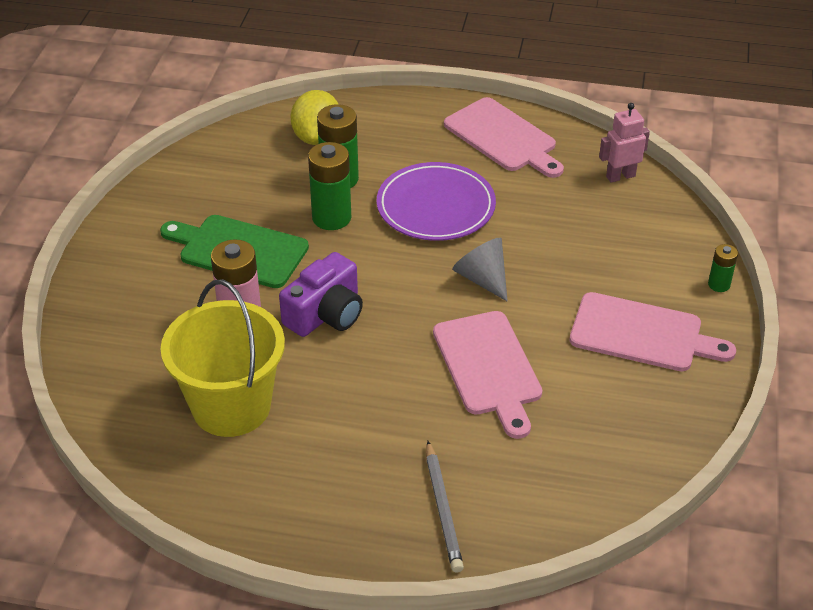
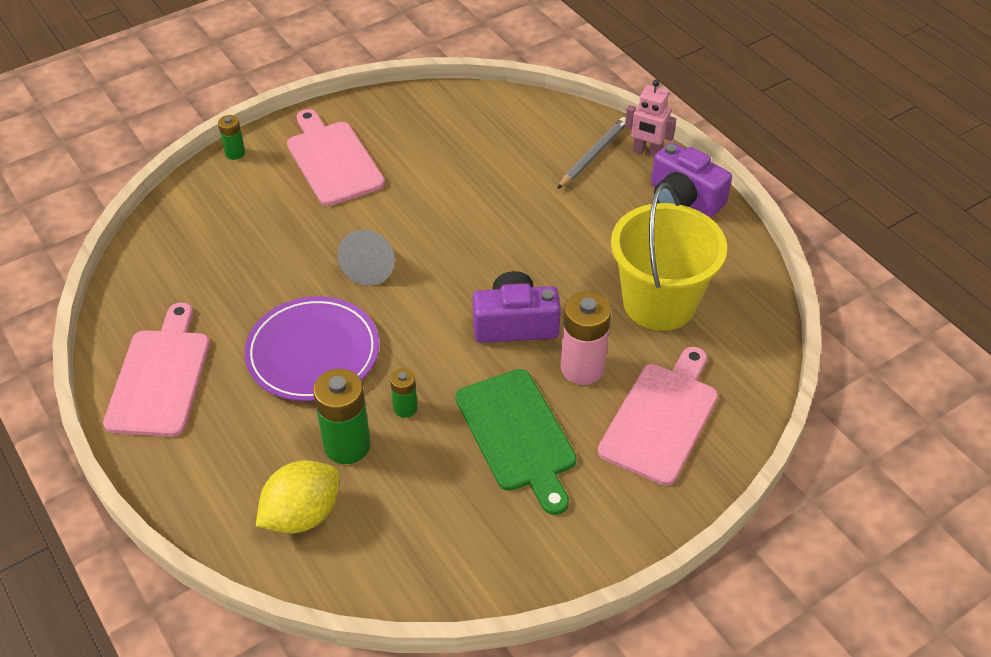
camera: 135 degrees left, 5 degrees up
(308, 525) = (683, 199): none -> purple camera
(331, 218) = (405, 408): green battery -> green battery, size x0.53
(488, 368) = (457, 208): pink cutting board -> pink cutting board (661, 418)
(620, 176) = (146, 270): pink robot -> pink robot (647, 152)

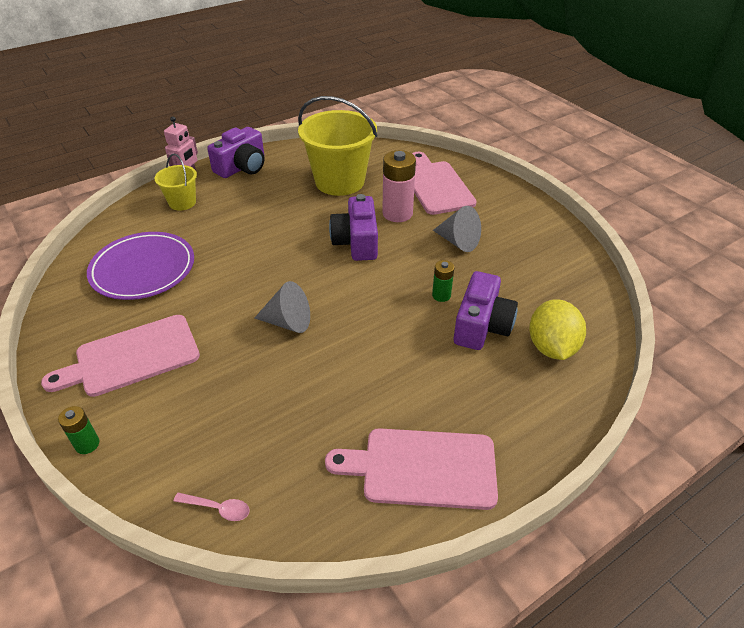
camera: 90 degrees left, 5 degrees down
(153, 240) = (217, 508): none -> pink spoon
(302, 514) = (551, 347): yellow lemon -> yellow lemon turned 45 degrees clockwise
(313, 353) = (387, 353): purple plate -> purple plate (143, 269)
(347, 445) = (481, 326): green battery -> purple camera
(517, 435) = (458, 241): green cutting board -> grey cone
(593, 155) = (182, 202): grey pencil -> yellow bucket
(661, 418) = (436, 185): pink cutting board -> pink cutting board turned 45 degrees clockwise

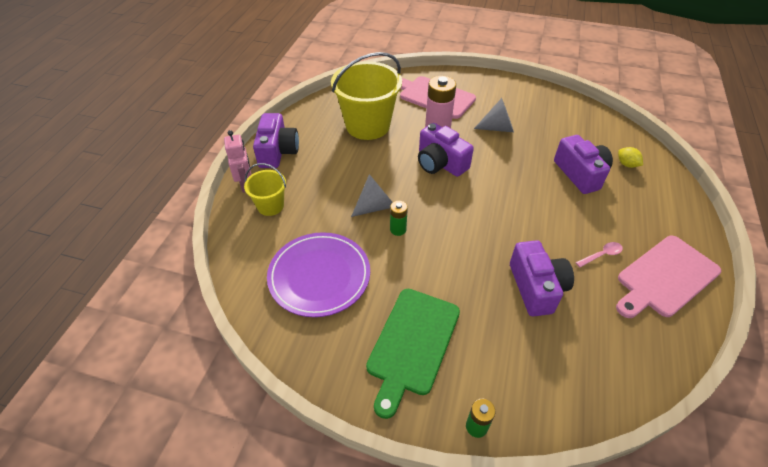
camera: 40 degrees left, 5 degrees up
(131, 357) = (412, 344): pink cutting board -> green cutting board
(217, 508) = (610, 391): pink spoon -> pink spoon (601, 255)
(285, 387) = (536, 287): none -> purple camera
(288, 322) = (477, 244): grey cone -> grey cone (376, 206)
(441, 295) = (536, 169): green battery -> green battery (398, 229)
(551, 347) = (626, 164): yellow lemon -> yellow lemon, size x0.51

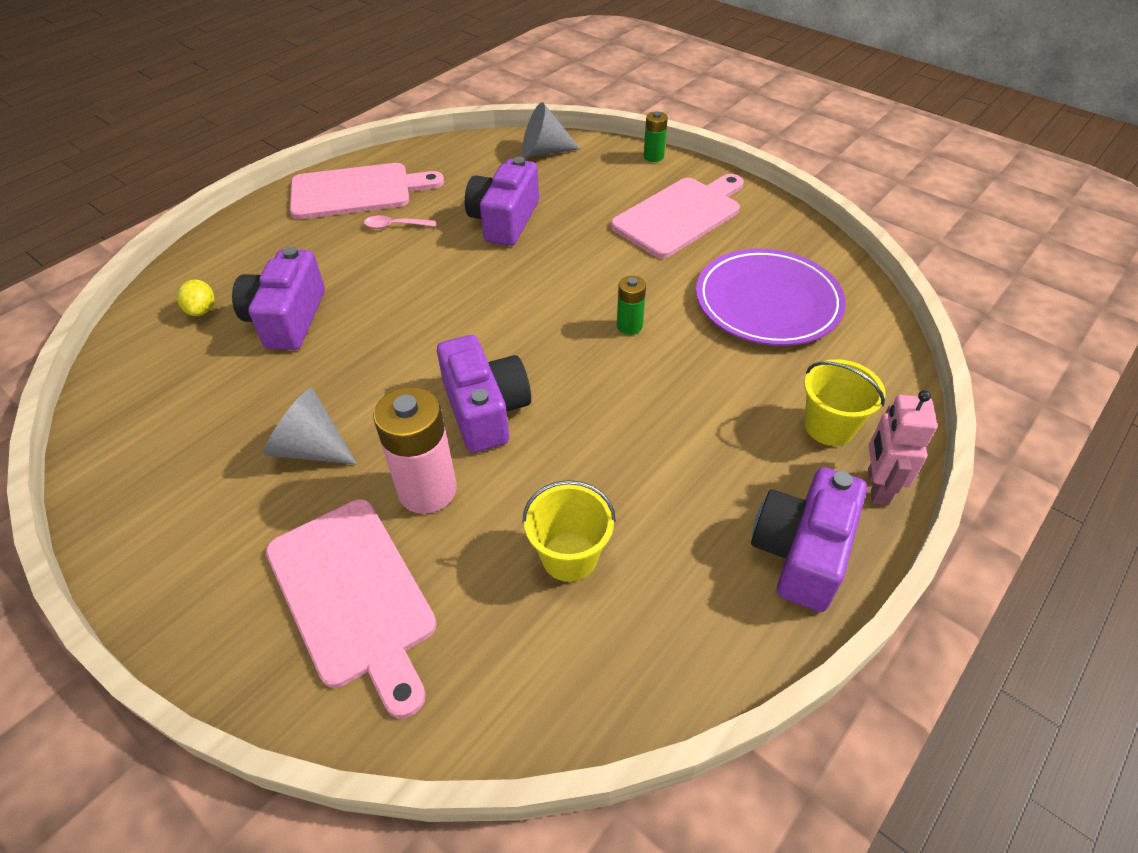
camera: 155 degrees left, 0 degrees up
(367, 125) = (569, 556): yellow bucket -> yellow bucket, size x0.52
(376, 206) = (644, 370): grey cone -> grey cone (544, 151)
(412, 344) = (680, 215): green cutting board -> pink cutting board

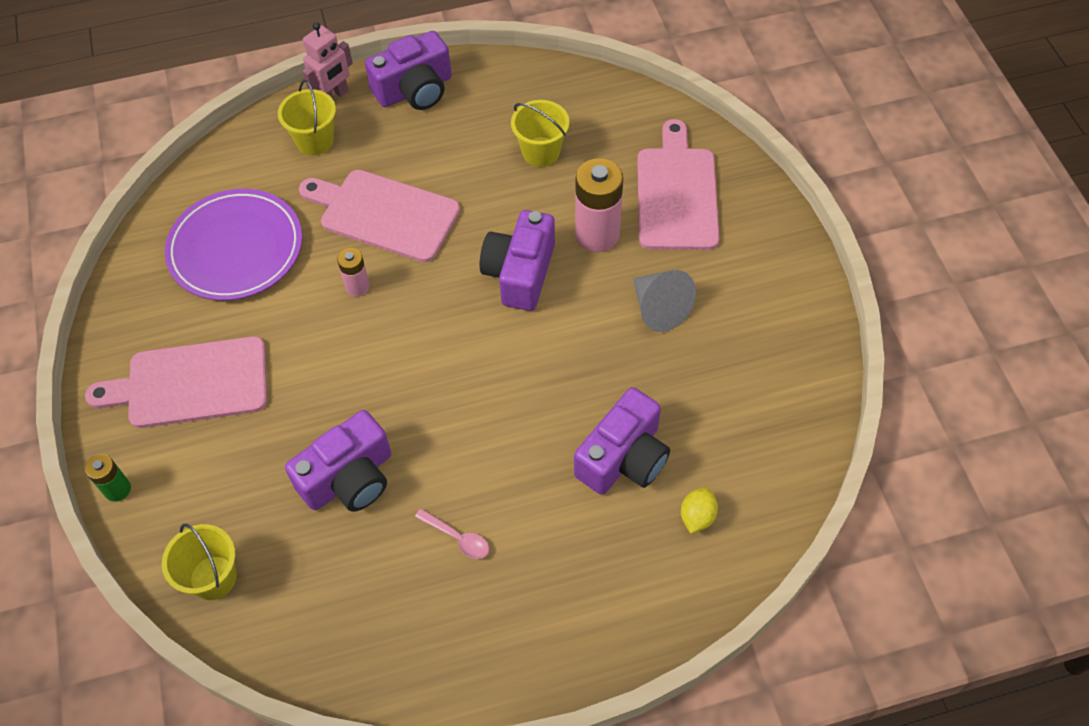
camera: 145 degrees left, 10 degrees up
(357, 191) = (462, 631): pink cutting board -> pink cutting board (384, 214)
(544, 151) = (213, 577): grey cone -> yellow bucket
(629, 326) = (357, 286): green battery -> pink battery

